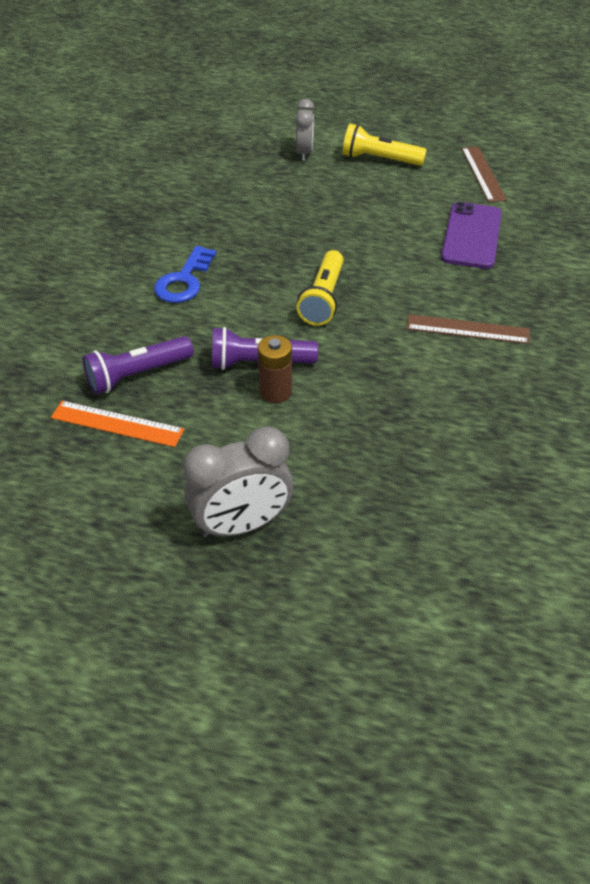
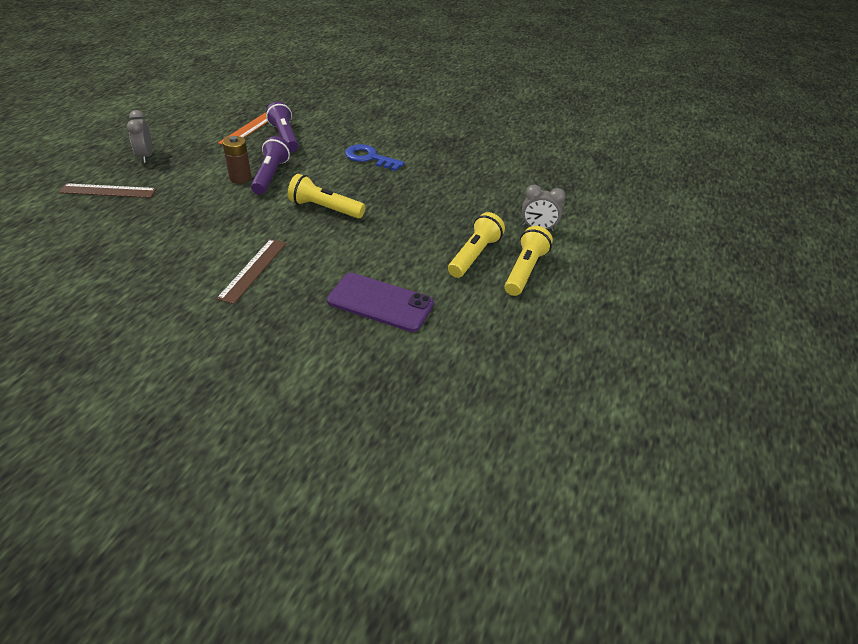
camera: 95 degrees right, 5 degrees down
(242, 525) = (146, 156): grey clock -> grey clock, size x0.63
(368, 188) = (474, 255): none -> yellow flashlight
(482, 174) = (491, 338): brown ruler -> brown ruler (108, 191)

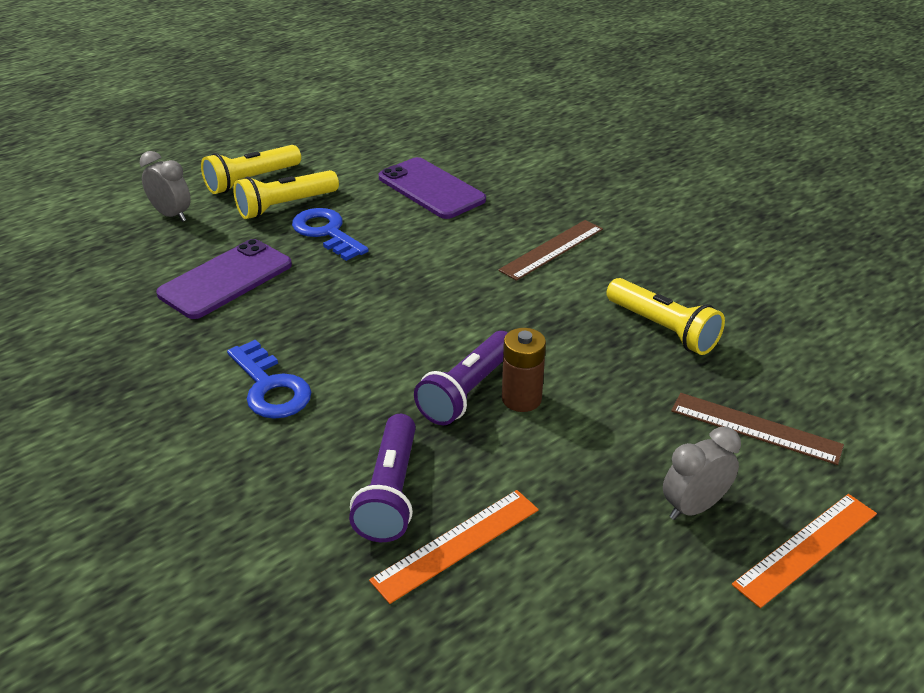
camera: 150 degrees left, 5 degrees down
(94, 153) = (806, 548): none -> orange ruler
(146, 156) = (693, 507): grey clock -> grey clock turned 135 degrees counterclockwise
(325, 208) = (417, 307): yellow flashlight -> yellow flashlight (662, 329)
(424, 242) = (326, 232): none -> blue key
(450, 198) = (226, 279): none -> purple phone

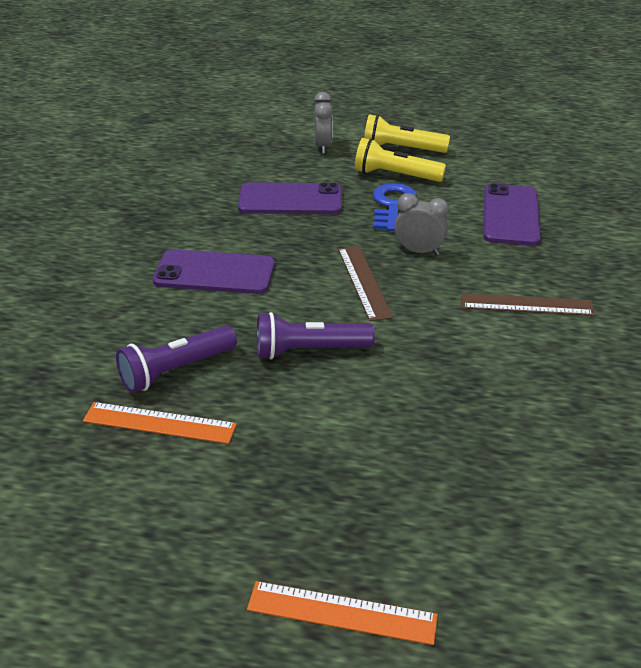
camera: 50 degrees right, 0 degrees up
(270, 387) = (214, 273): blue key -> purple phone
(521, 399) = (332, 379): brown battery -> none
(662, 329) = (510, 409): yellow flashlight -> none
(693, 507) = (318, 523): grey clock -> grey clock (419, 251)
(755, 428) = (453, 519): brown ruler -> brown ruler (363, 282)

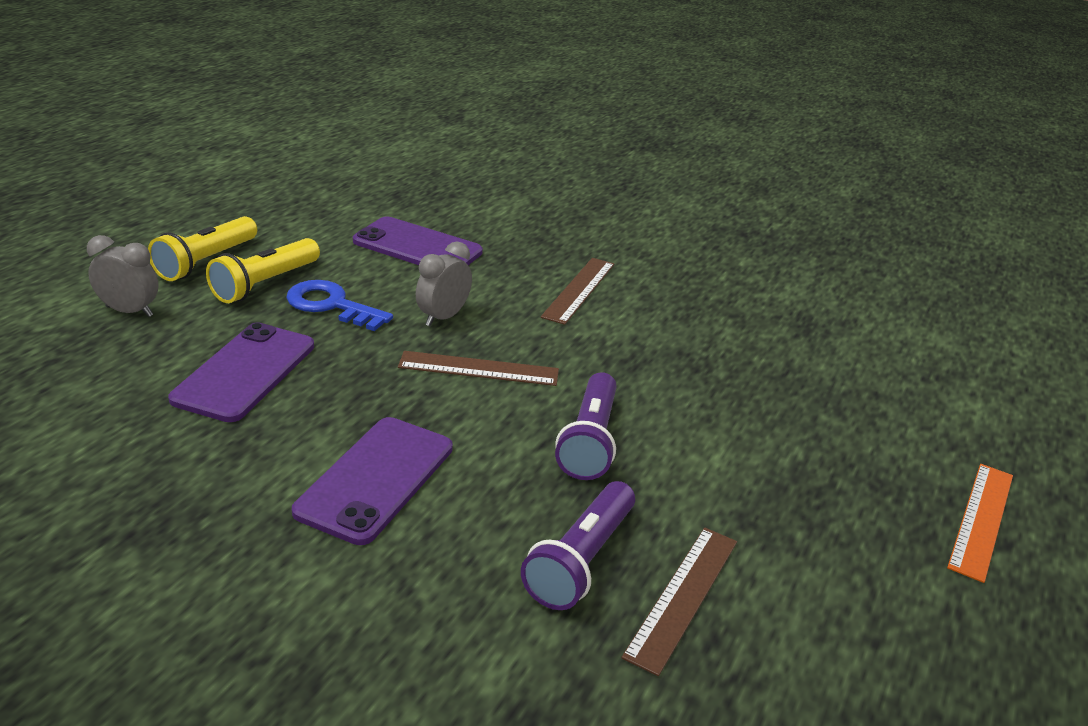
camera: 75 degrees left, 5 degrees down
(159, 423) = (682, 596): orange ruler -> brown ruler
(176, 370) = (581, 560): purple flashlight -> purple flashlight turned 45 degrees clockwise

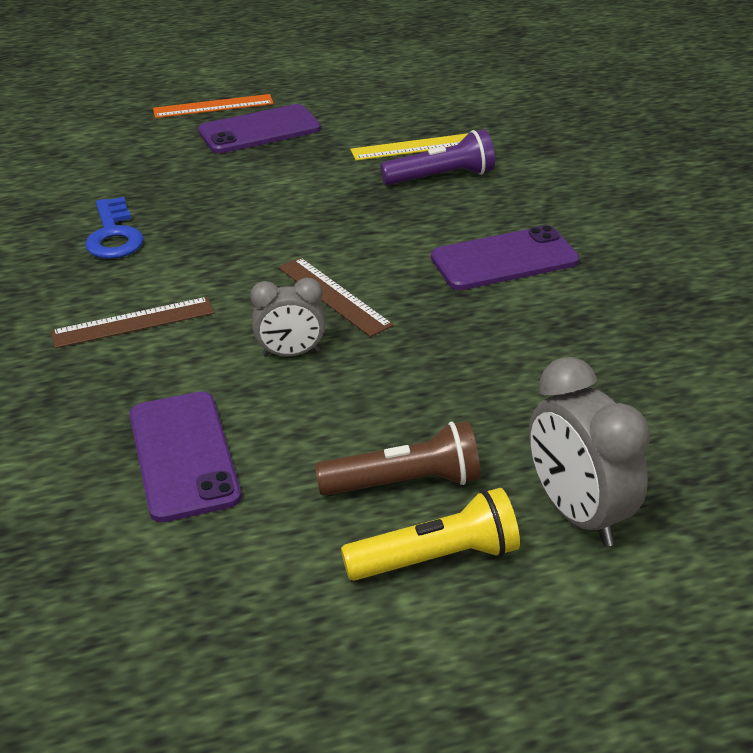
camera: 130 degrees left, 5 degrees up
(129, 311) = (577, 513): grey clock -> grey clock, size x1.60
(245, 372) = (520, 380): purple phone -> purple phone (259, 130)
(265, 284) = (404, 482): yellow flashlight -> brown flashlight
(331, 305) = (370, 417): blue key -> blue key (114, 235)
(589, 441) = (339, 220): purple flashlight -> none
(682, 596) = (414, 147): brown ruler -> yellow ruler

